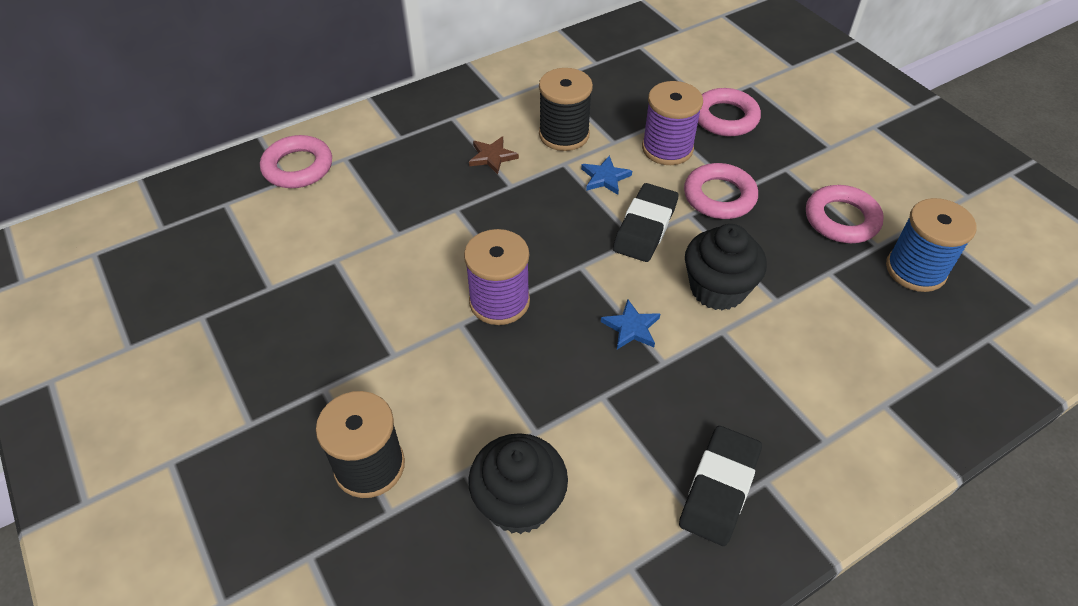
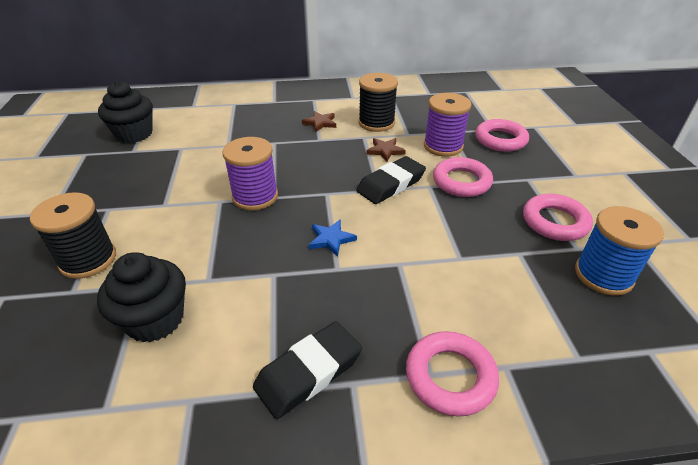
camera: 25 degrees right, 10 degrees down
(298, 167) = (205, 101): pink ring -> pink ring (450, 376)
(605, 177) = (385, 151): blue star -> brown star
(717, 289) = (416, 236): black cupcake -> black cupcake (134, 134)

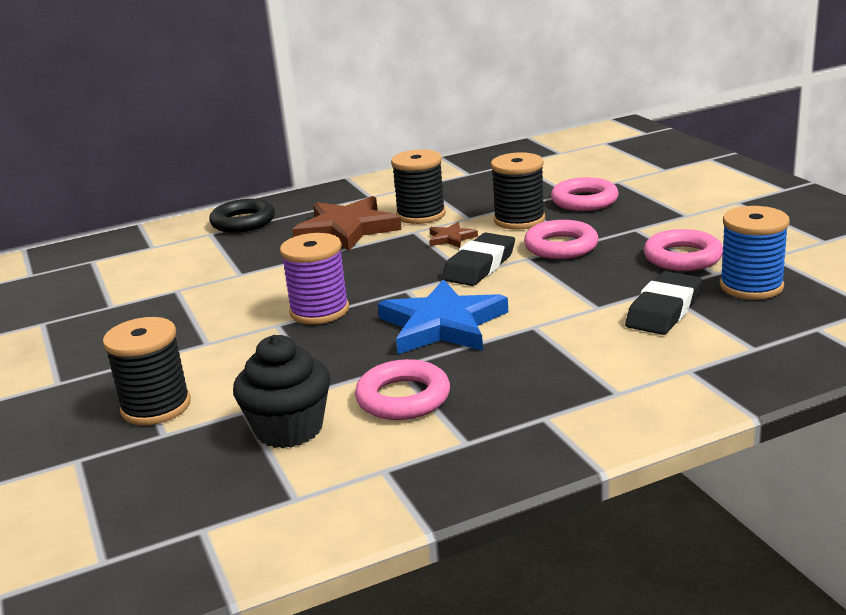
camera: 15 degrees left, 15 degrees down
(134, 134) = (95, 290): black cupcake -> none
(259, 99) = (243, 222): none -> black ring
(309, 372) = (494, 421): black eraser -> black eraser (664, 310)
(320, 123) = (347, 229): brown star -> brown star, size x2.19
(331, 239) = (442, 325): blue star -> blue star, size x2.19
(443, 146) = (519, 220): purple spool -> black spool
(450, 376) = (638, 389): pink ring -> pink ring (403, 398)

